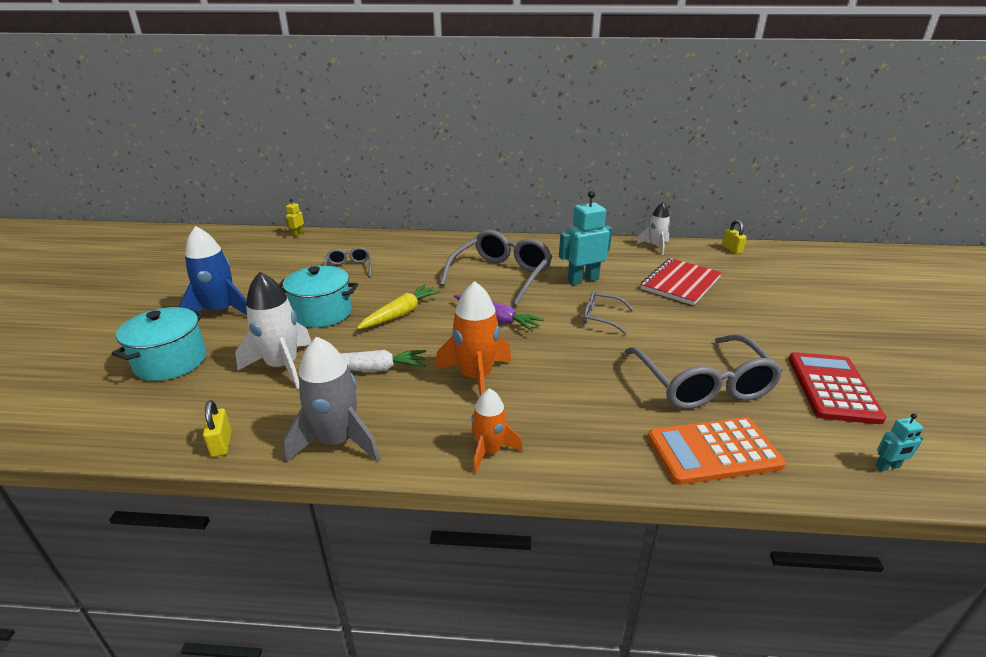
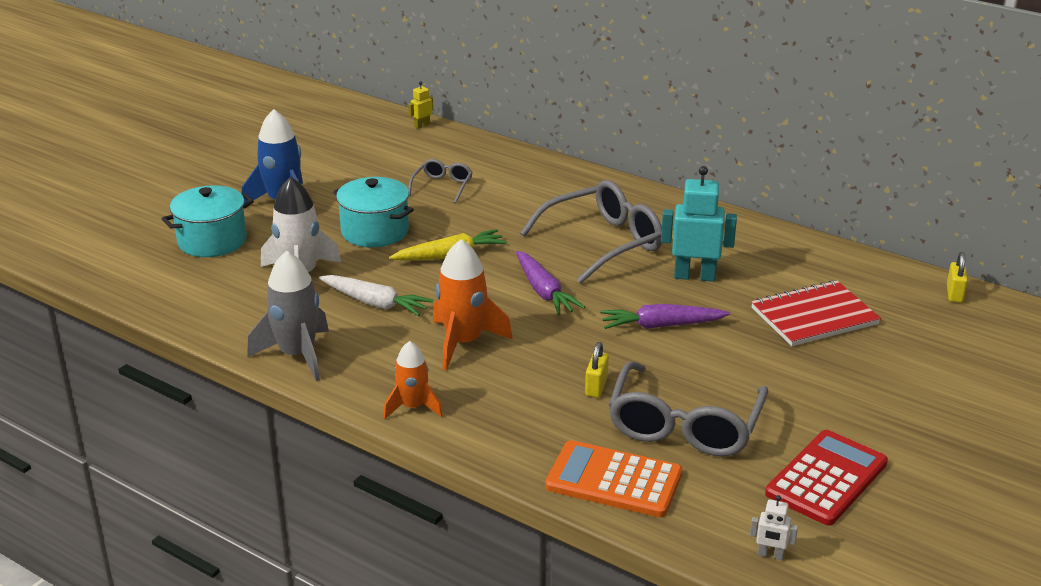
camera: 30 degrees right, 0 degrees up
(221, 444) = (210, 326): yellow padlock -> yellow padlock (596, 387)
(601, 317) = (661, 326): grey glasses -> purple carrot
(655, 246) = (849, 260): white rocket -> none
(887, 467) = (770, 555): turquoise robot -> white robot

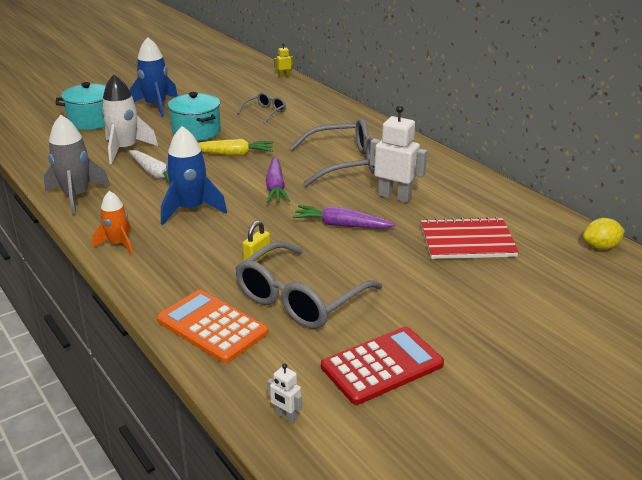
camera: 20 degrees right, 0 degrees up
(463, 343) = (191, 209): orange rocket -> blue rocket
(694, 276) = (394, 196): turquoise robot -> white robot
(954, 294) = (600, 247): yellow padlock -> yellow lemon

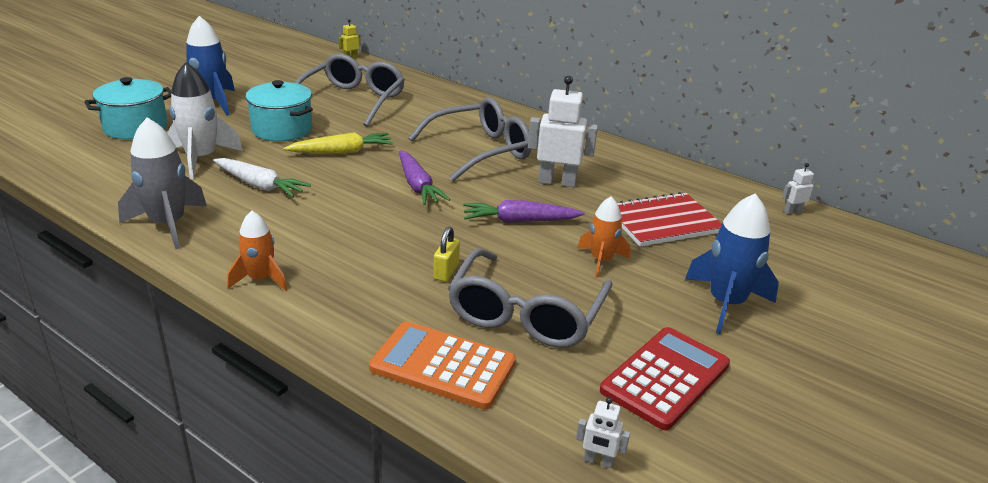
camera: 20 degrees left, 0 degrees up
(191, 209) = (330, 224): blue rocket -> blue rocket (726, 303)
(265, 112) = (353, 100): grey glasses -> grey glasses, size x1.98
(390, 266) = (601, 260): none -> orange rocket
(600, 247) = (792, 211): yellow lemon -> white robot

